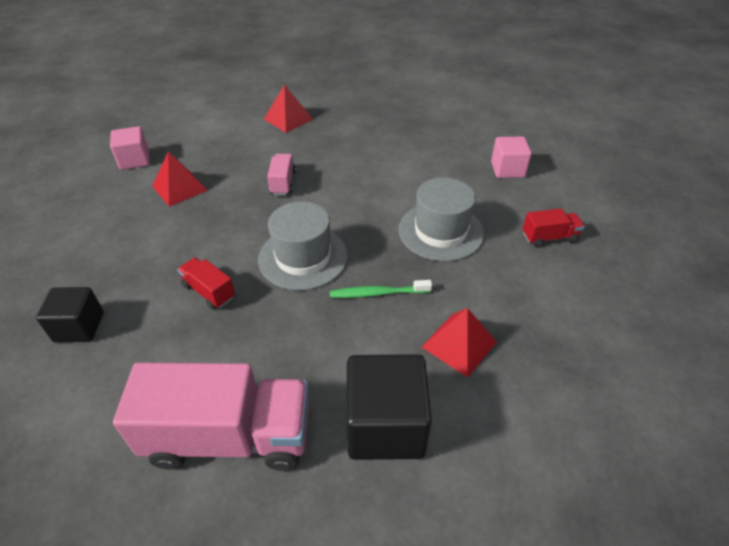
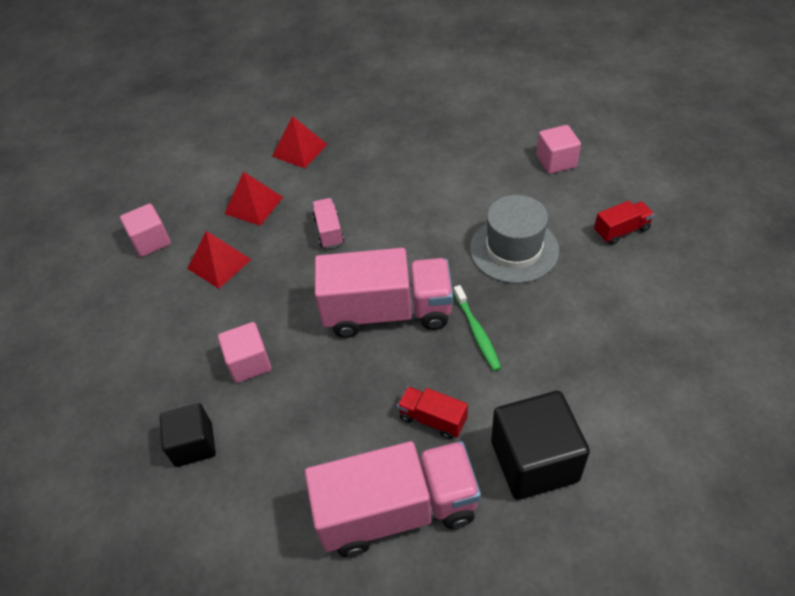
camera: 10 degrees left, 5 degrees up
(163, 271) = (249, 363): none -> pink cube
(209, 291) = (308, 373): red truck -> red truck (432, 419)
(303, 257) = (387, 312): grey hat -> pink truck
(377, 293) = (477, 332): green toothbrush -> green toothbrush turned 90 degrees counterclockwise
(459, 344) = (573, 365): red pyramid -> red pyramid (253, 205)

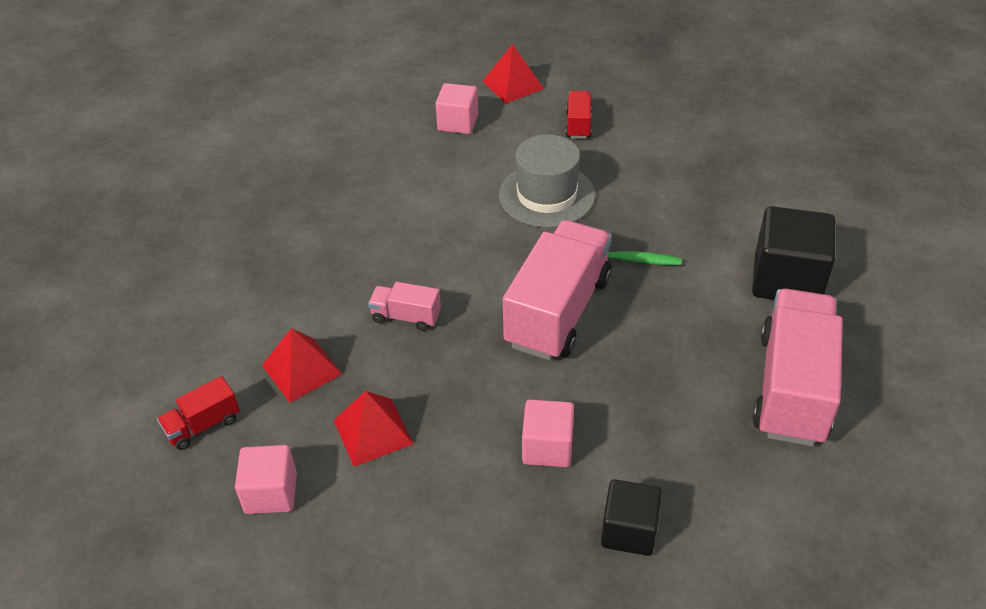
camera: 65 degrees left, 5 degrees down
(300, 150) = (246, 297): red pyramid -> red pyramid (512, 85)
(432, 419) = (708, 327): red truck -> red truck (203, 425)

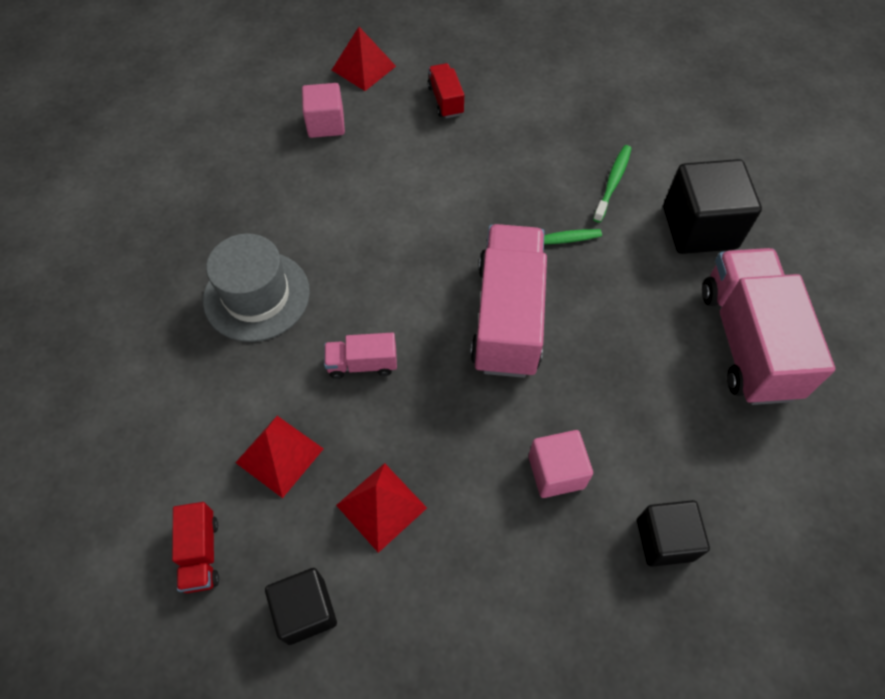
camera: 20 degrees left, 15 degrees up
(203, 425) = (201, 553): red truck -> red truck turned 45 degrees counterclockwise
(271, 493) = (306, 610): pink cube -> black cube
(546, 195) = (446, 188): grey hat -> grey hat (256, 296)
(714, 223) = (613, 182): none -> green toothbrush

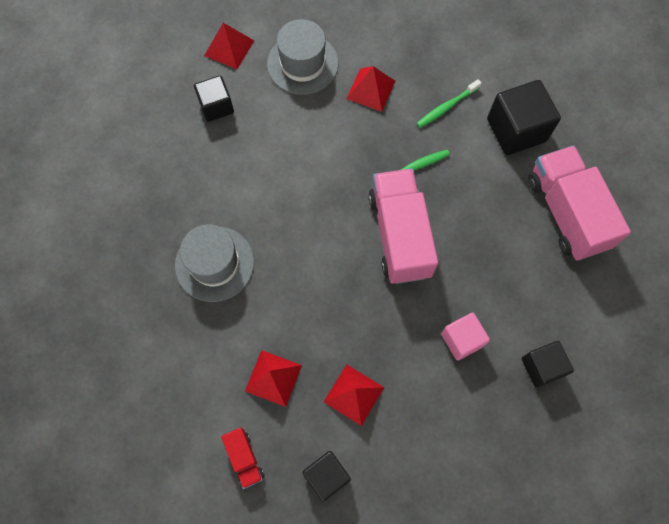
camera: 15 degrees left, 10 degrees up
(326, 124) = (216, 106): pink cube -> black cube
(362, 364) = (308, 296): pink truck -> none
(445, 100) = (302, 64): red truck -> grey hat
(521, 144) = (370, 89): none -> red pyramid
(613, 182) = (446, 107): green toothbrush -> green toothbrush turned 135 degrees counterclockwise

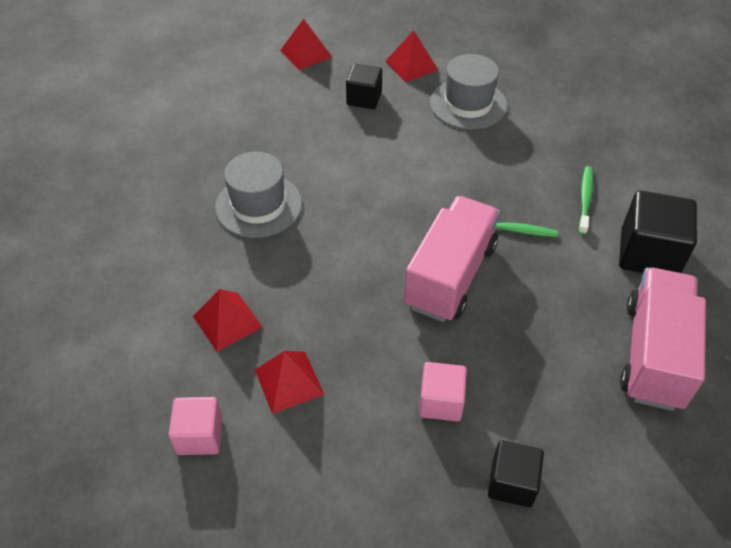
camera: 35 degrees right, 20 degrees down
(244, 458) = (141, 370): red truck -> none
(326, 476) = (200, 436): black cube -> pink cube
(370, 89) = (517, 151): red pyramid -> red pyramid (306, 53)
(446, 107) = (585, 199): green toothbrush -> green toothbrush turned 105 degrees clockwise

